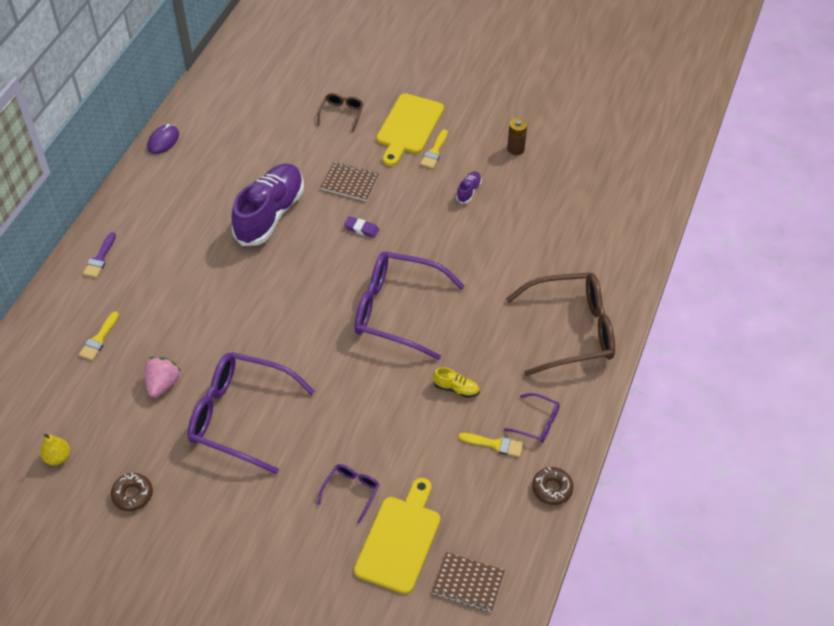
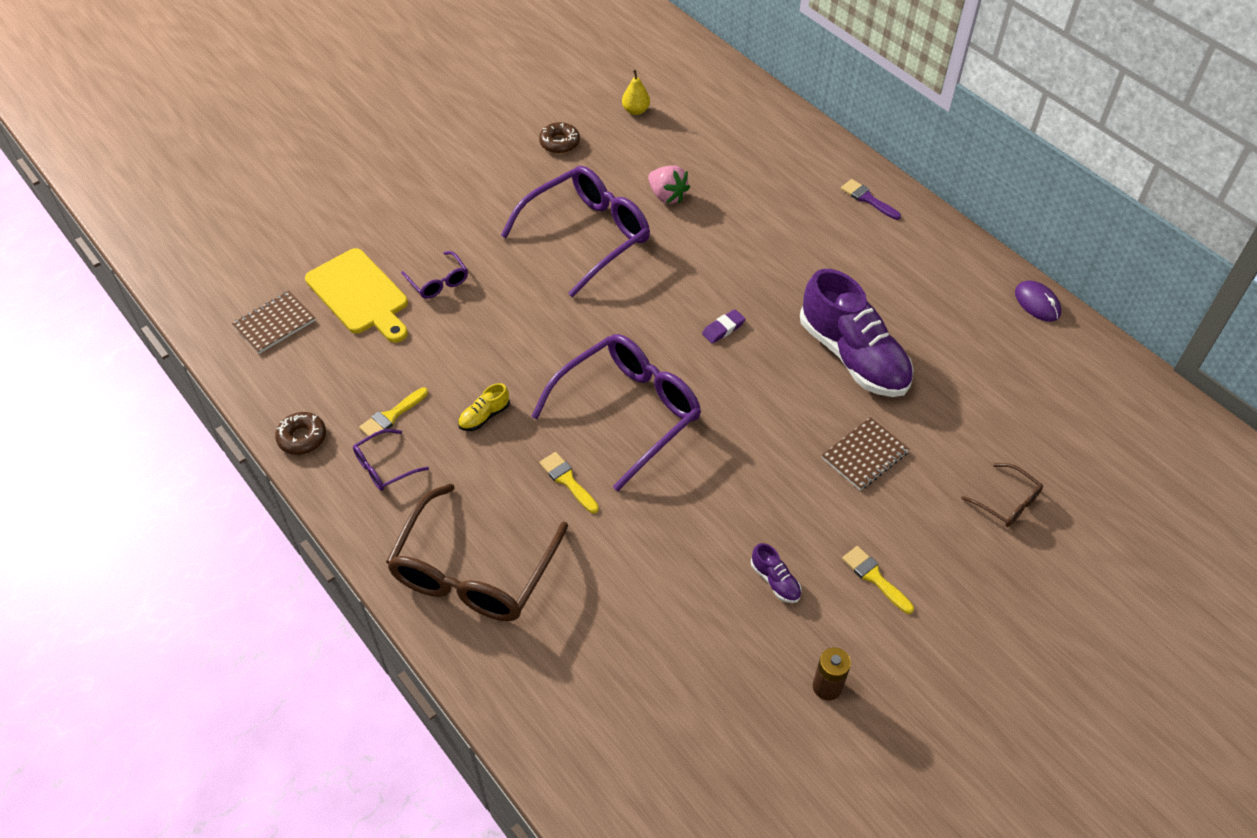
camera: 120 degrees right, 0 degrees up
(99, 339) = (755, 169): yellow brush -> yellow brush (567, 480)
(361, 229) = (777, 433): purple eraser -> purple eraser (723, 329)
(408, 127) = (942, 570): yellow cutting board -> none

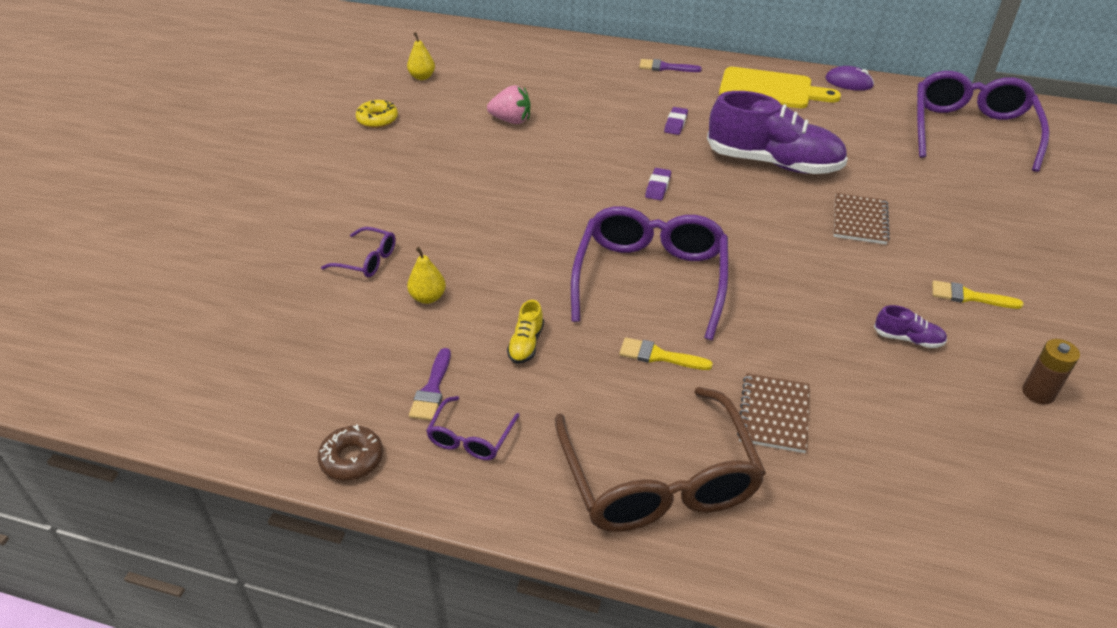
camera: 35 degrees left, 10 degrees down
(274, 324) = (217, 371): brown notebook -> brown notebook (774, 414)
(359, 295) = (293, 305): yellow cutting board -> yellow cutting board (770, 89)
(391, 416) = (432, 389): yellow brush -> purple brush
(452, 338) = (428, 297): none -> yellow pear
(559, 143) = (377, 119): brown donut -> yellow donut
(587, 235) = (472, 171): purple glasses -> purple glasses (970, 130)
(809, 269) = (675, 123): none -> purple eraser
(1007, 502) = (984, 203): brown glasses -> none

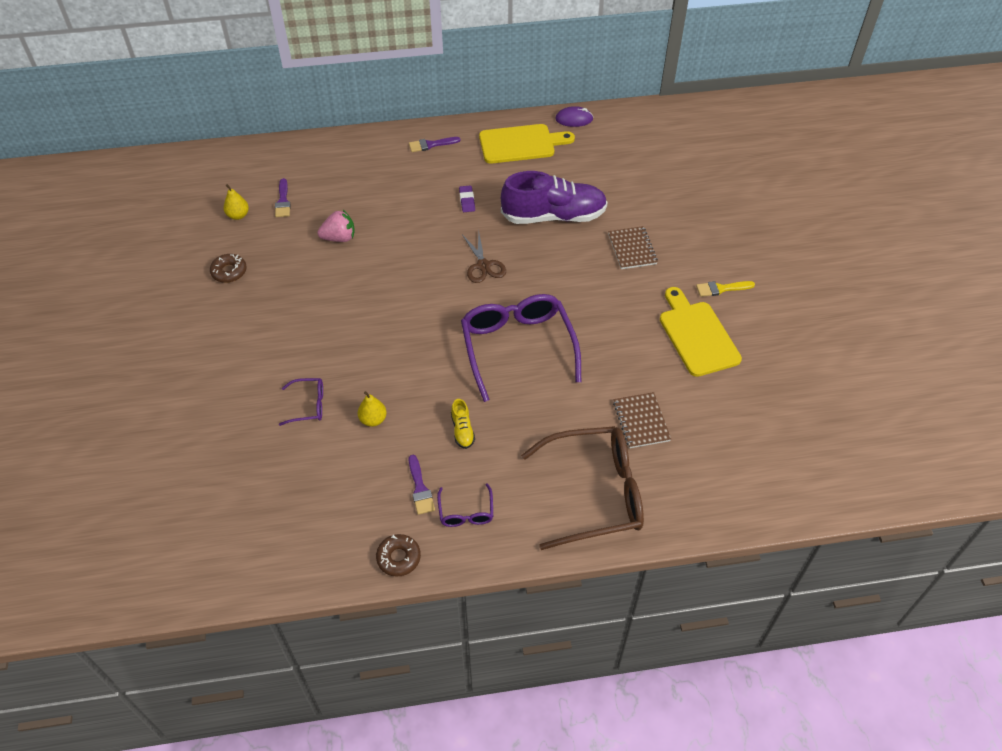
camera: 25 degrees left, 10 degrees up
(377, 119) = (229, 272): yellow donut -> brown donut
(475, 76) = (283, 201): none -> purple brush
(658, 187) = (483, 266): purple eraser -> brown scissors
(659, 356) = (552, 406): yellow brush -> none
(659, 480) = (595, 493): brown glasses -> brown glasses turned 60 degrees counterclockwise
(907, 339) = (697, 335): purple shoe -> yellow cutting board
(970, 130) = (674, 142): purple glasses -> none
(1038, 393) = (782, 347): brown battery -> none

